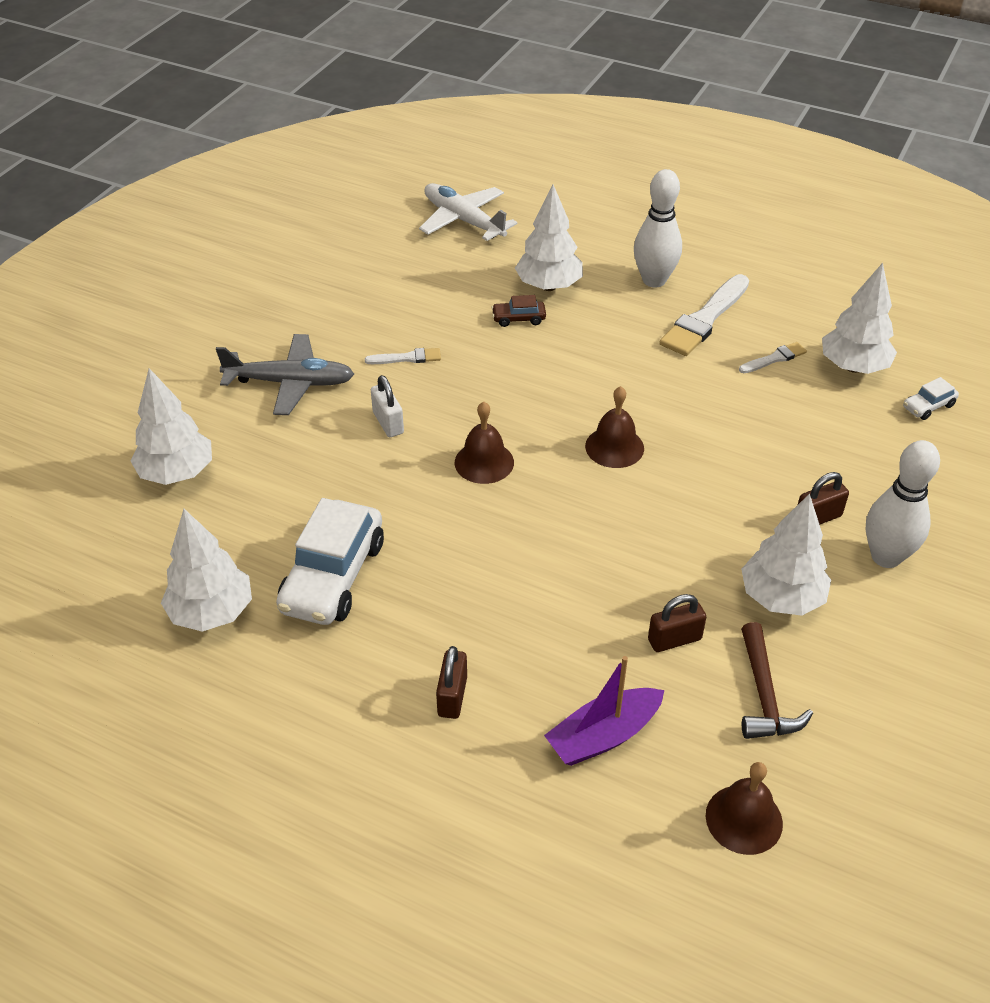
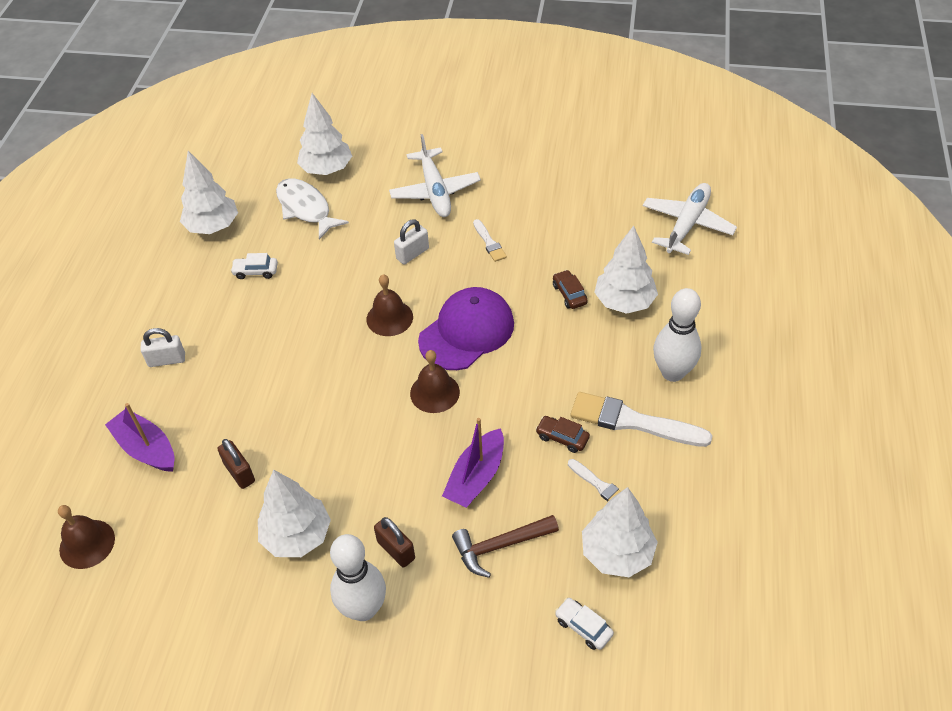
camera: 75 degrees right, 5 degrees up
(241, 506) = (306, 208): none -> white fish
(289, 383) = (435, 191): grey plane -> white plane
(333, 576) = (256, 271): white car -> white car, size x0.45
(452, 696) = (167, 360): brown padlock -> white padlock
(536, 404) = (467, 332): none -> purple cap
(709, 369) = (562, 438): none -> brown car
(740, 439) = (476, 477): none -> purple boat
(764, 695) = (197, 539): brown hammer -> brown hammer (500, 546)

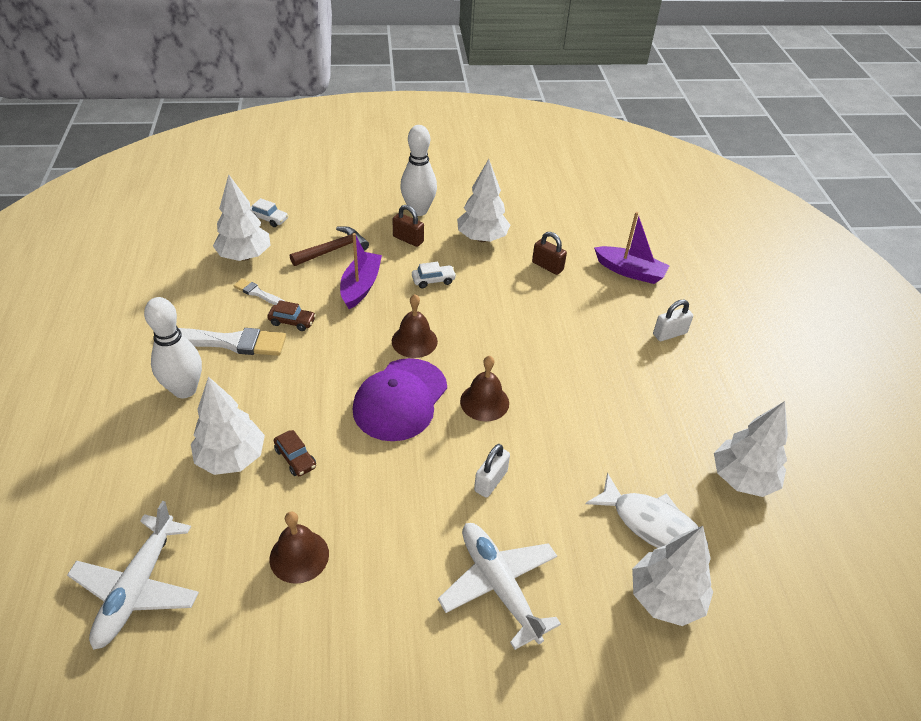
camera: 160 degrees right, 5 degrees down
(87, 544) = (622, 218): brown bell -> brown bell (299, 556)
(256, 271) = (652, 430): white car -> white car (433, 280)
(489, 243) = (402, 512): white brush -> none

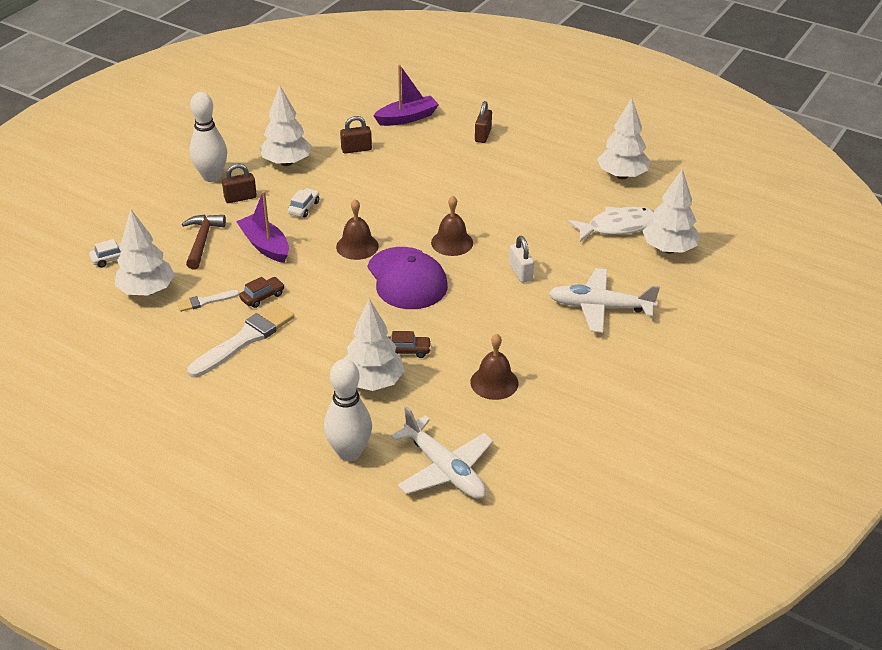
camera: 50 degrees left, 5 degrees down
(185, 390) = (272, 381): white bowling pin -> white bowling pin (349, 452)
(669, 334) = (483, 135): white padlock -> brown padlock

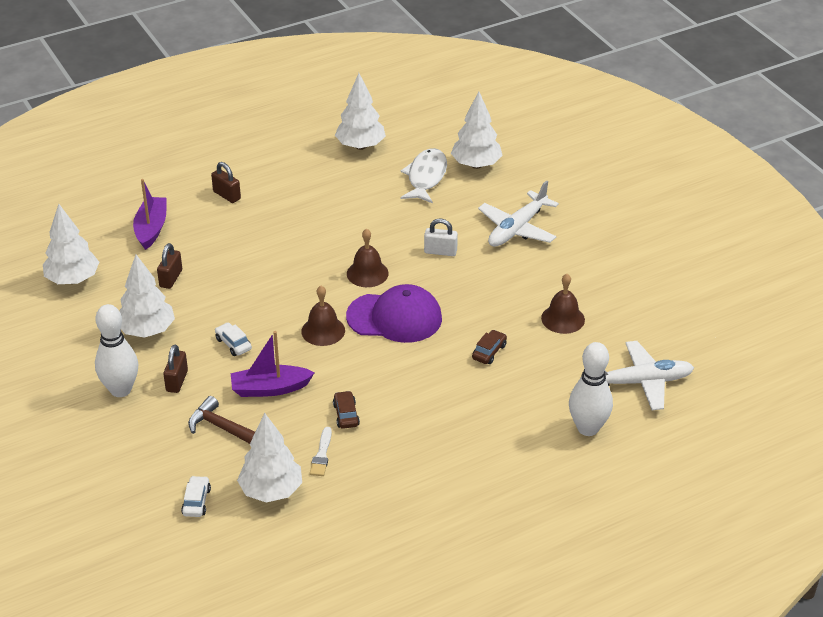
camera: 60 degrees left, 0 degrees up
(245, 339) = (398, 445): white brush -> none
(373, 382) = (513, 385): white tree -> white tree (73, 280)

